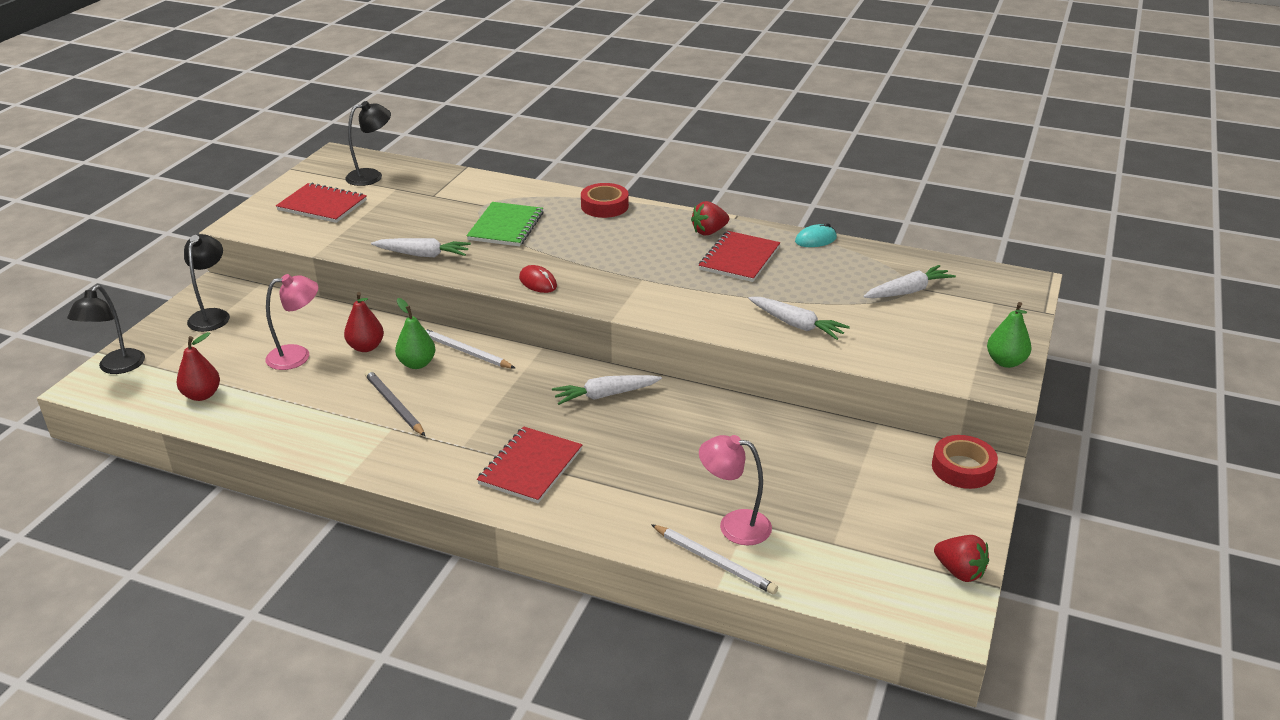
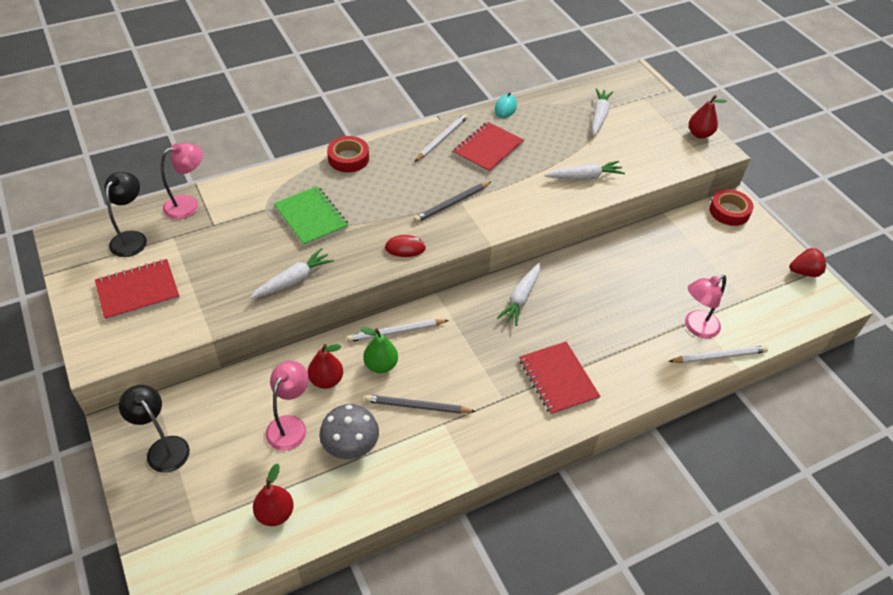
camera: 50 degrees left, 15 degrees up
(117, 367) = (164, 553): black lamp -> none
(311, 394) = (350, 445): none -> grey mushroom
(439, 176) = (188, 205): none -> pink lamp
(632, 276) = (452, 203): none -> grey pencil
(709, 232) = (441, 139): red strawberry -> white pencil
(739, 258) = (488, 149): red notebook -> red notebook turned 60 degrees clockwise
(1005, 362) = (699, 134): green pear -> red pear

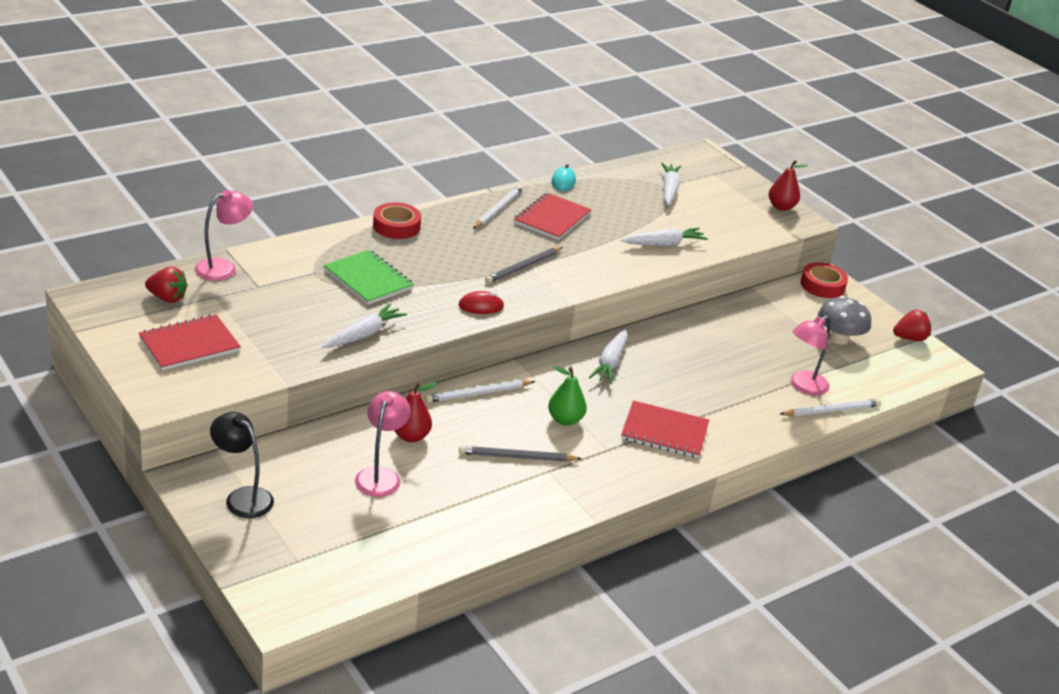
camera: 10 degrees left, 15 degrees down
(132, 238) = (167, 298): black lamp -> red strawberry
(275, 513) = (383, 549): red pear -> none
(350, 445) = (451, 491): grey mushroom -> grey mushroom (838, 338)
(381, 365) = (468, 422): green pear -> green pear (565, 420)
(558, 379) = (664, 432): red notebook -> red notebook turned 45 degrees counterclockwise

